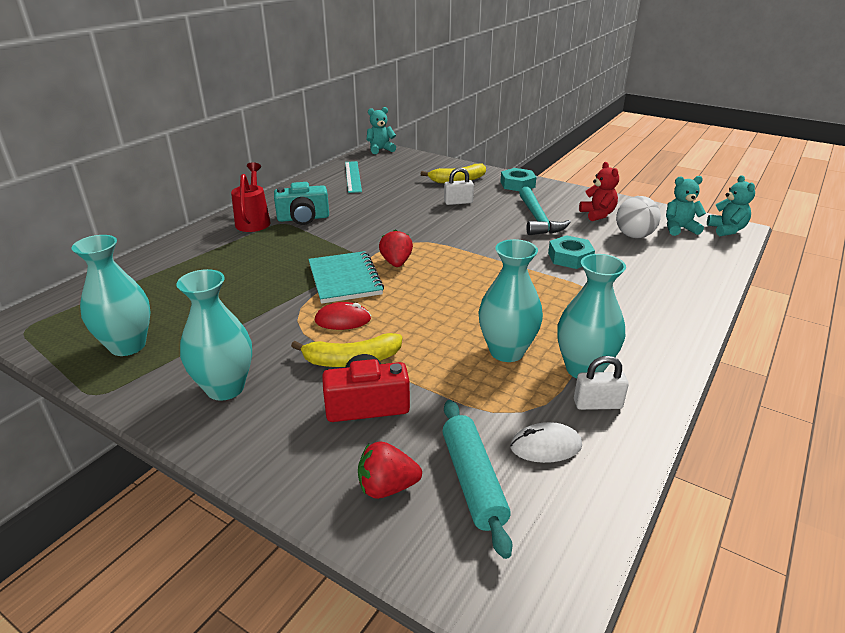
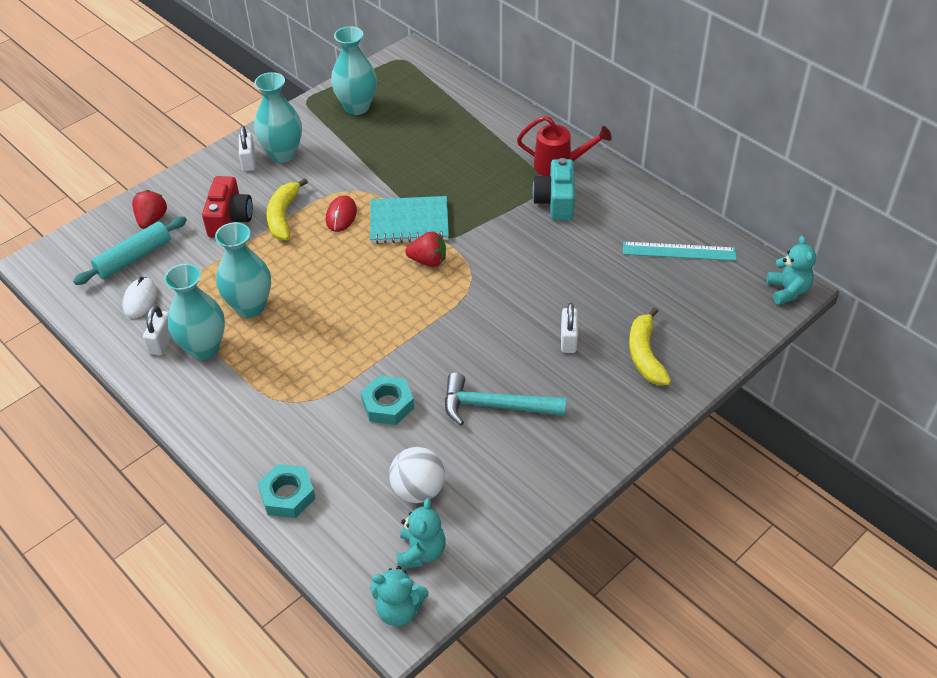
camera: 105 degrees right, 15 degrees up
(240, 417) = (249, 161): none -> white padlock
(473, 481) = (134, 257): turquoise rolling pin -> turquoise rolling pin turned 45 degrees counterclockwise
(517, 184) = (617, 418): turquoise nut -> turquoise nut (287, 495)
(597, 214) = (491, 476): red teddy bear -> none

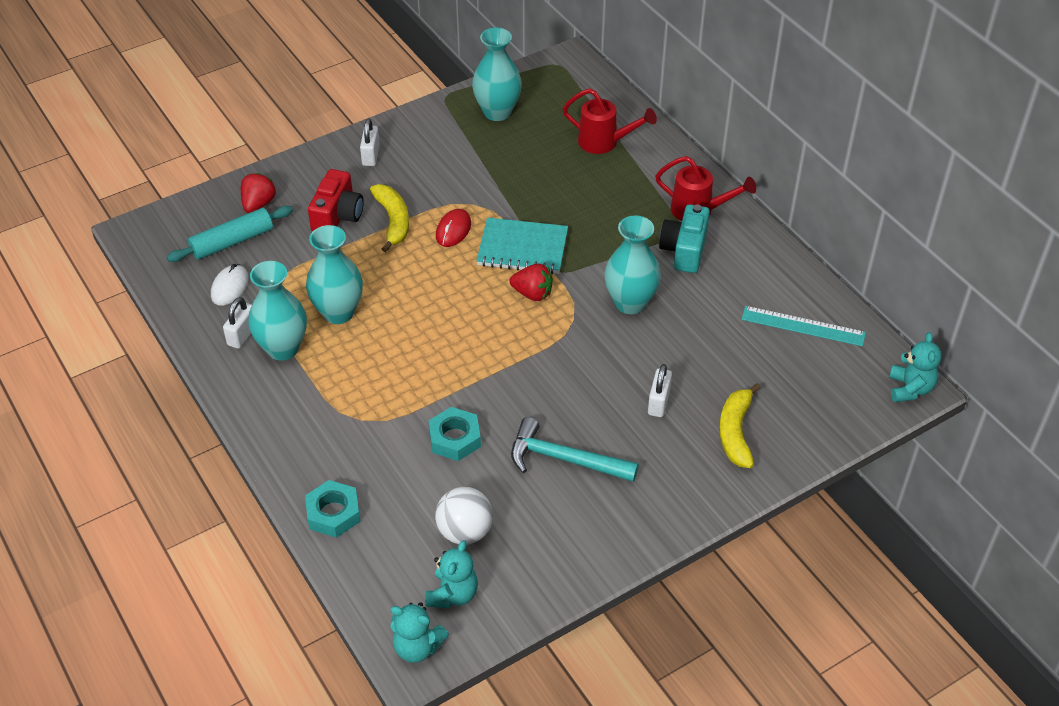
camera: 10 degrees right, 0 degrees up
(283, 154) = (408, 153): turquoise vase -> turquoise vase (630, 303)
(283, 216) = (393, 221): yellow banana -> yellow banana turned 150 degrees clockwise
(460, 119) = (604, 143): none -> red watering can

